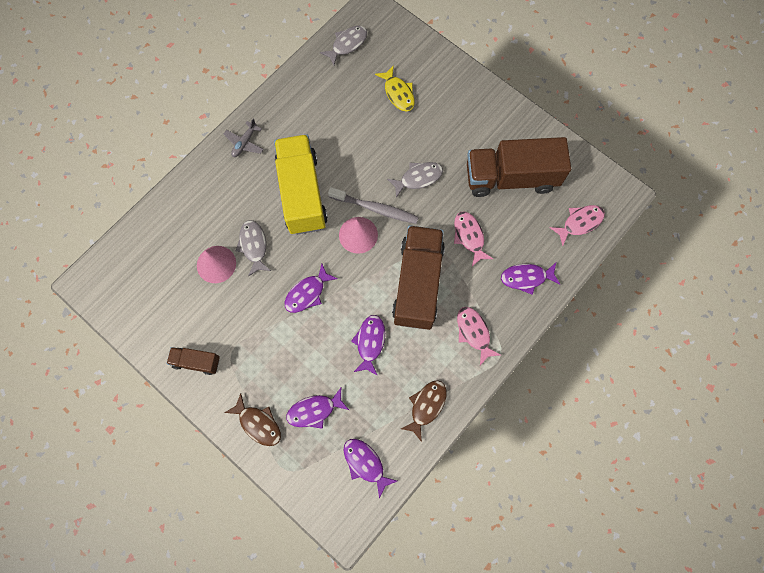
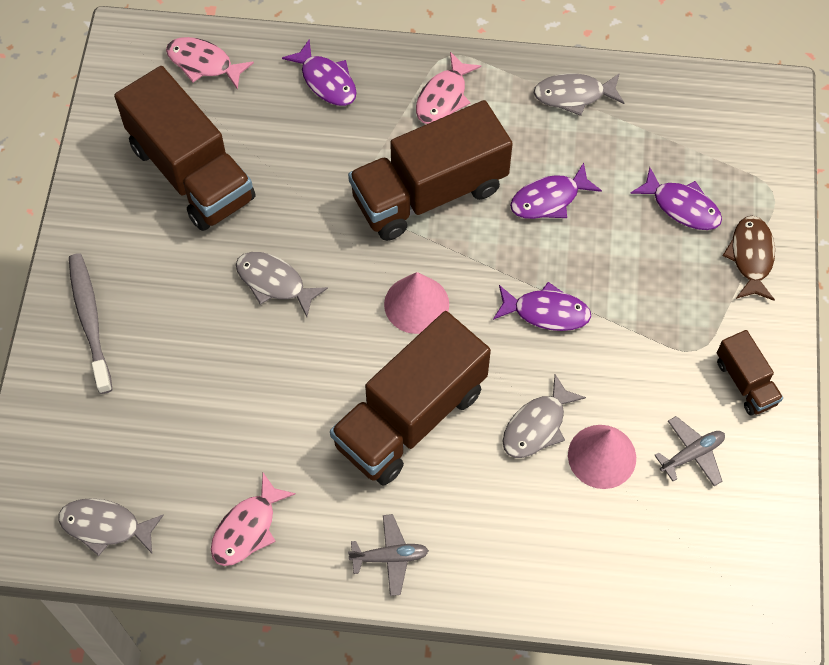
camera: 125 degrees left, 10 degrees down
(183, 306) = (692, 454): none -> grey plane
(302, 193) = (410, 417): yellow truck -> brown truck
(365, 463) = (691, 117): purple fish -> none
(375, 208) = (361, 307): grey toothbrush -> grey toothbrush (90, 320)
(398, 93) = (149, 394): yellow fish -> none
(426, 406) = (574, 95): brown fish -> grey fish
(469, 236) = (317, 172): pink fish -> pink fish (247, 528)

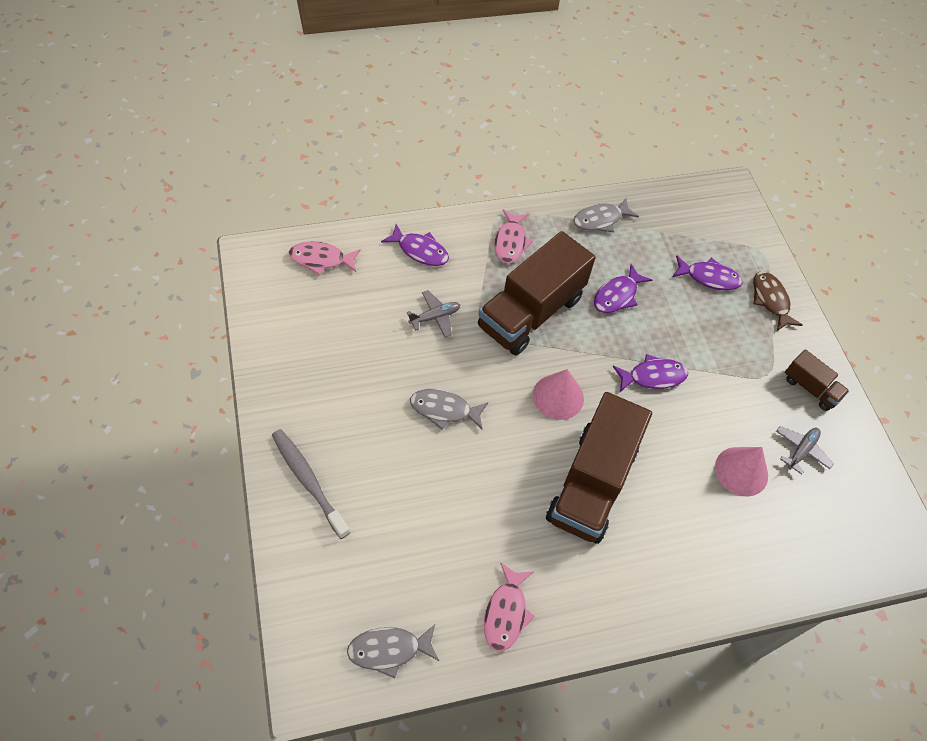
camera: 25 degrees left, 5 degrees down
(191, 172) = (344, 343): brown truck -> none
(390, 557) = (626, 599): grey plane -> grey plane (435, 317)
(537, 425) = (686, 462): grey fish -> none

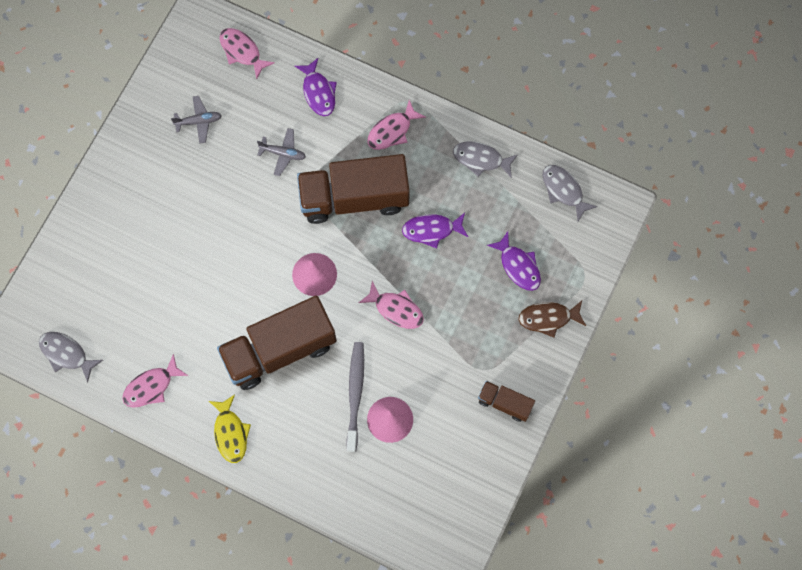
camera: 45 degrees right, 15 degrees up
(308, 481) = (104, 213): grey toothbrush -> grey toothbrush (355, 394)
(444, 410) = (229, 227): grey fish -> grey fish (564, 190)
(622, 596) = (230, 433): none -> yellow fish
(653, 376) = (396, 309): purple fish -> pink fish
(770, 300) = (548, 318): brown fish -> brown fish turned 120 degrees counterclockwise
(801, 451) = (448, 439): grey plane -> grey plane (199, 121)
(810, 388) = (504, 403): brown truck -> brown truck turned 120 degrees clockwise

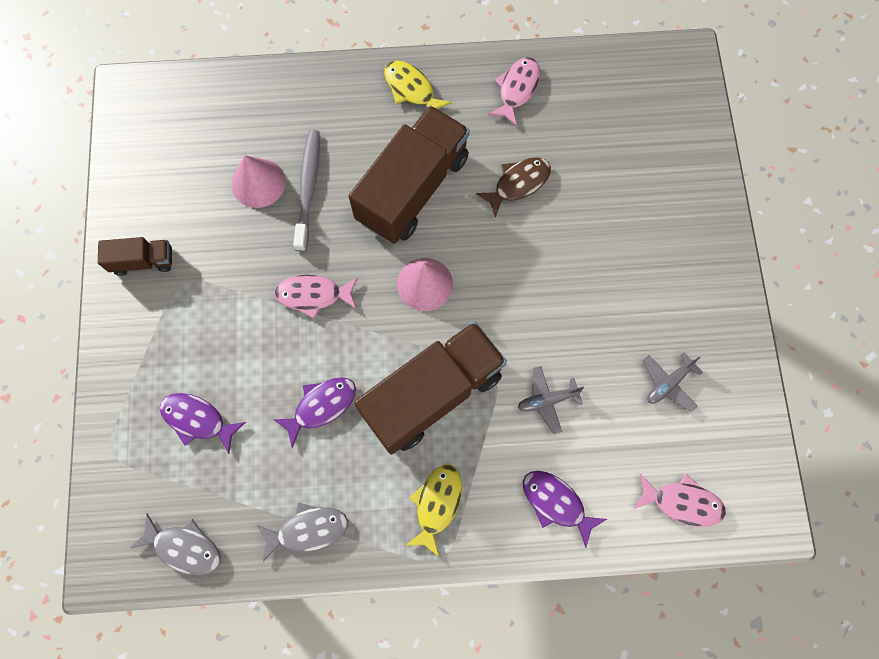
camera: 150 degrees right, 0 degrees up
(66, 354) = (620, 75): grey fish -> none
(355, 394) = (308, 188): grey toothbrush -> grey toothbrush turned 150 degrees counterclockwise
(392, 131) = (437, 504): pink fish -> yellow fish
(548, 318) = (134, 378): brown fish -> brown fish (518, 184)

